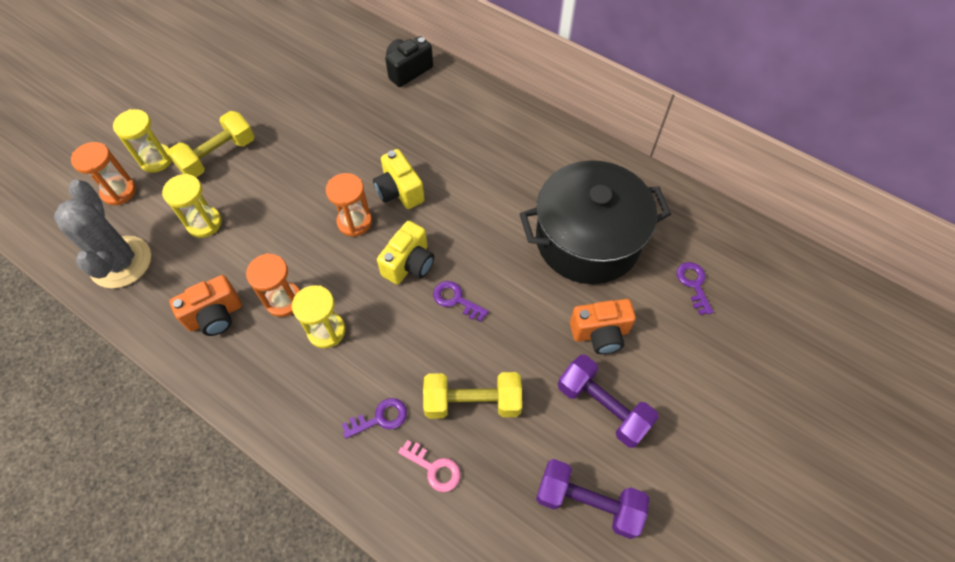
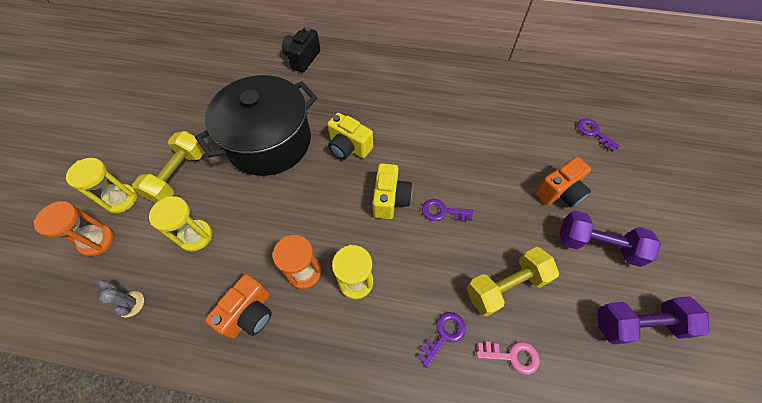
camera: 25 degrees left, 0 degrees up
(121, 262) = (131, 304): grey cactus -> grey cactus, size x0.43
(354, 222) = (327, 184): orange hourglass -> none
(587, 240) = (506, 130): black pot -> black pot (269, 142)

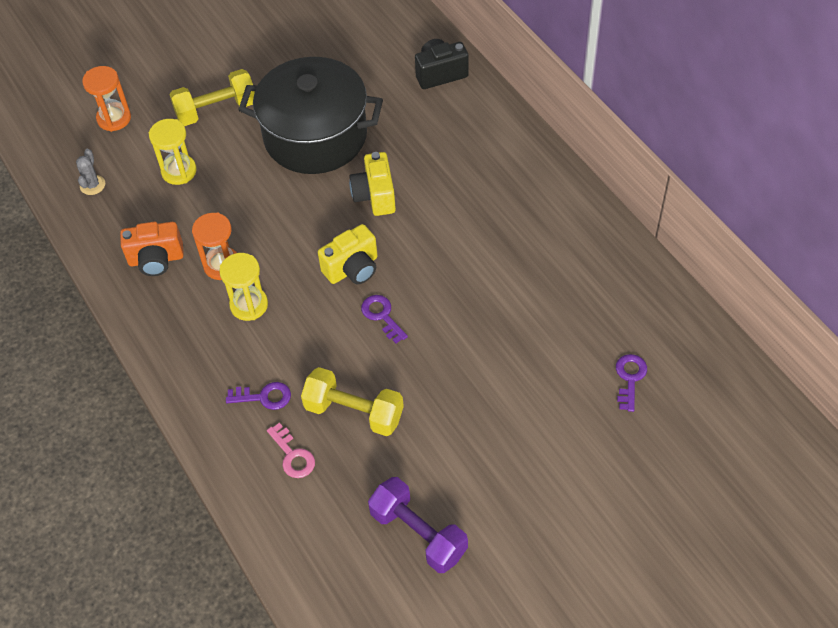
camera: 50 degrees right, 5 degrees down
(121, 199) = (158, 97): yellow hourglass -> none
(559, 192) = (507, 393): orange camera -> none
(597, 245) = (475, 458): purple dumbbell -> none

